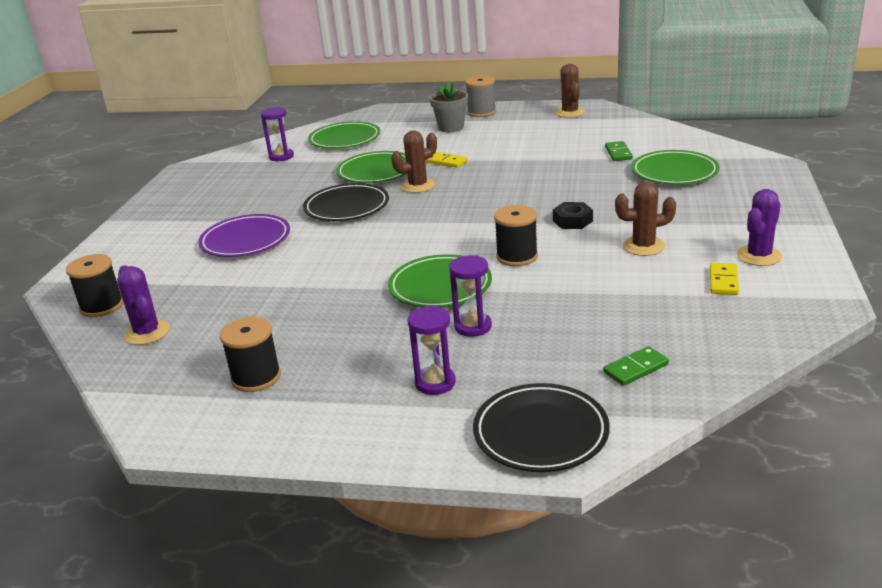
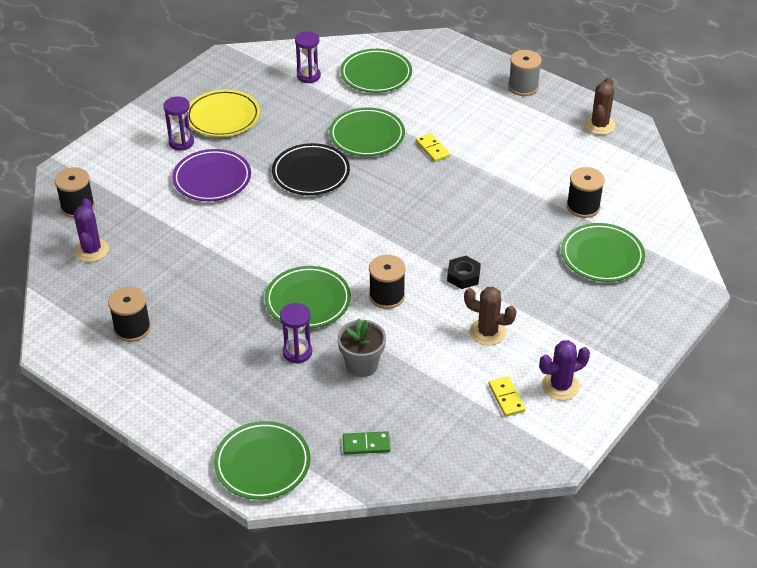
camera: 25 degrees right, 15 degrees up
(218, 201) = (223, 117): none -> yellow plate
(418, 186) = (384, 171): brown cactus -> none
(435, 383) = (234, 390): purple hourglass -> purple hourglass (181, 142)
(451, 127) = (477, 99): grey flower pot -> grey flower pot (362, 365)
(540, 433) = (262, 464): black plate -> green plate
(618, 153) = (583, 207): green domino -> black spool
(723, 281) = (506, 398): yellow domino -> yellow domino turned 60 degrees counterclockwise

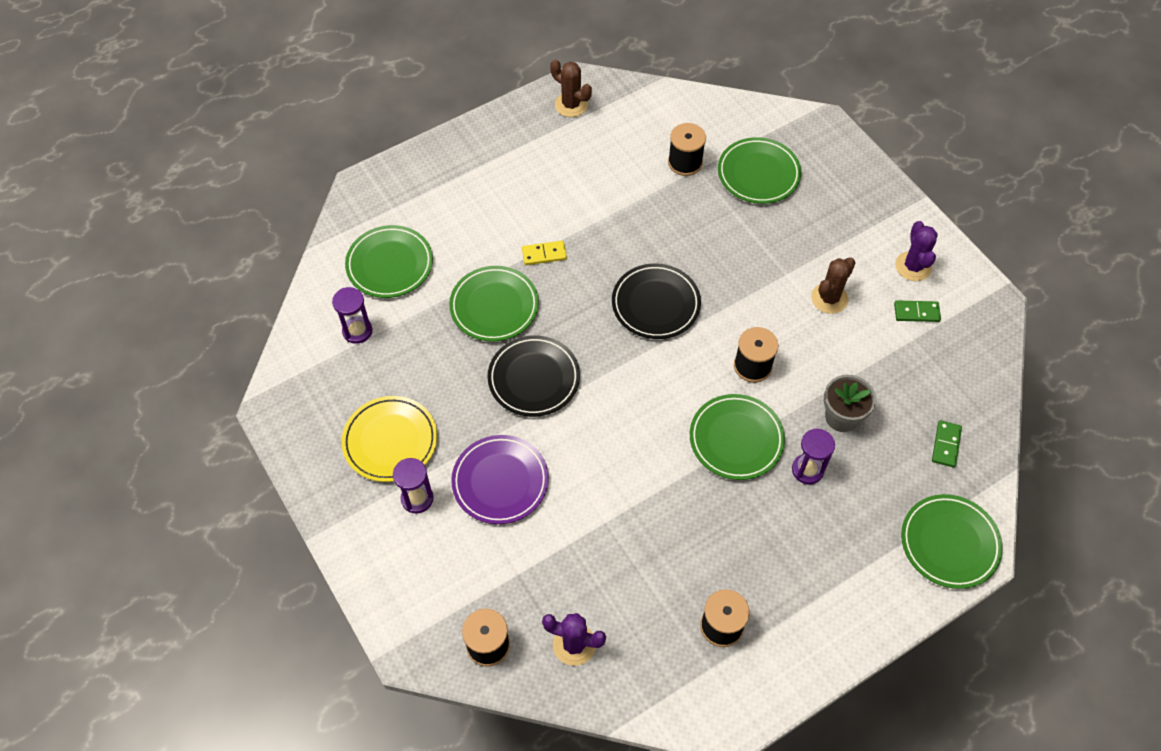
camera: 70 degrees left, 15 degrees up
(418, 223) = (655, 304): none -> black plate
(463, 276) = (746, 292): black nut -> none
(506, 398) = (916, 312): yellow domino -> green domino
(523, 87) = (480, 142): grey spool -> none

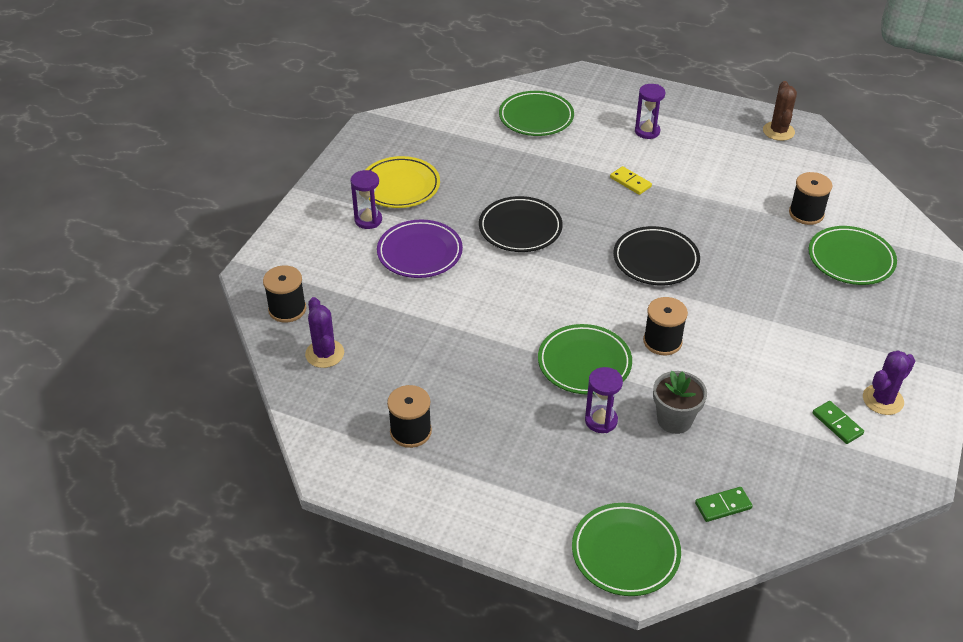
camera: 55 degrees right, 15 degrees down
(357, 331) = (468, 130): purple hourglass -> purple hourglass (647, 131)
(494, 306) = (558, 180): green plate -> none
(829, 298) = (782, 359): brown cactus -> none

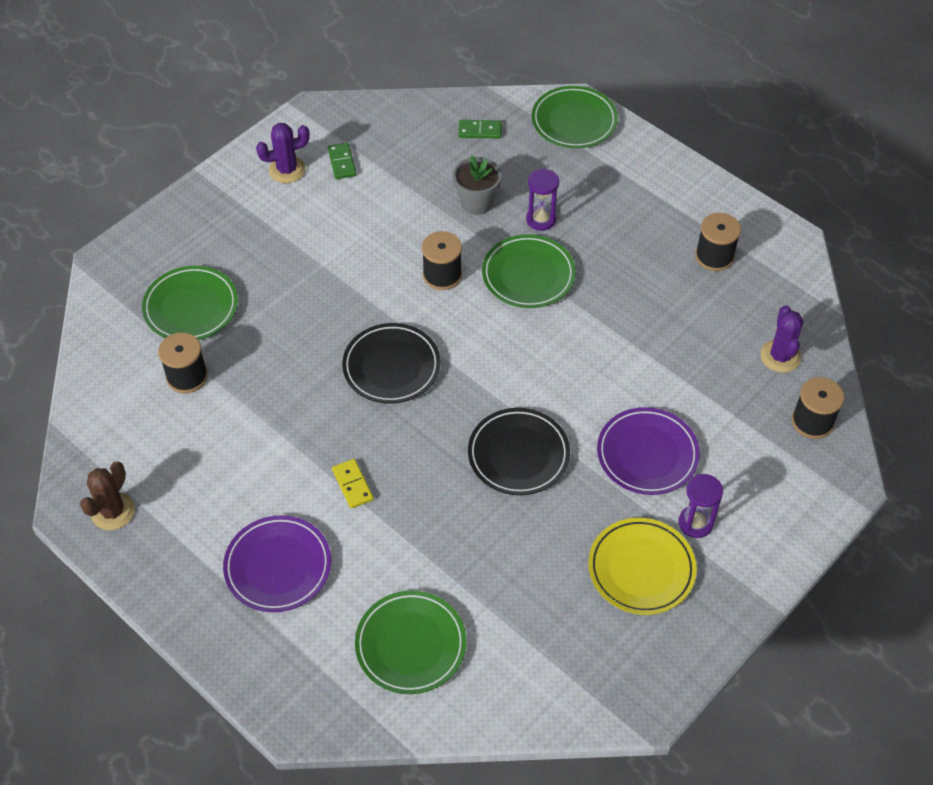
camera: 160 degrees left, 10 degrees up
(647, 131) = (278, 566): purple hourglass -> purple plate

